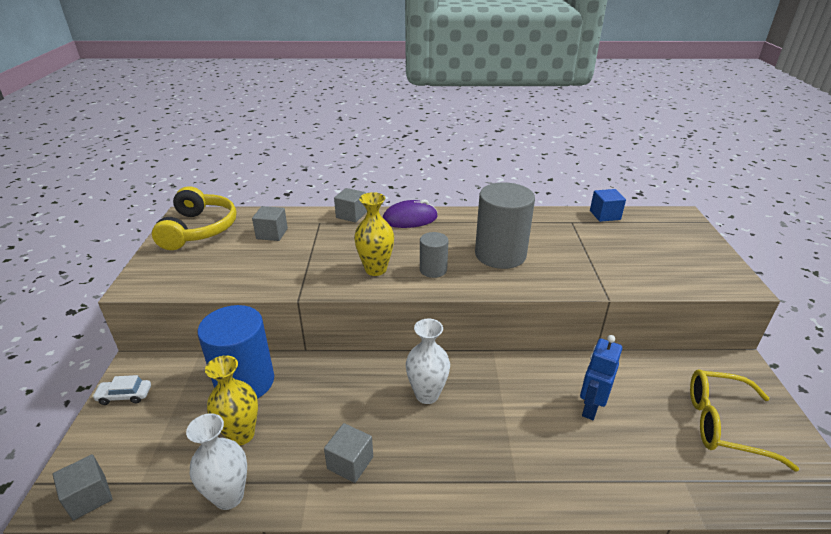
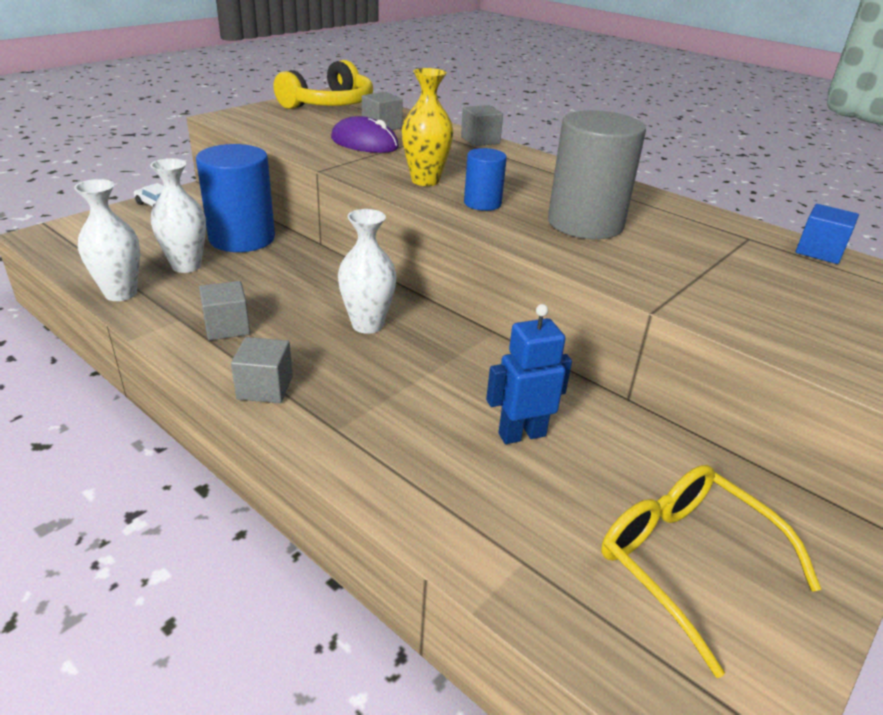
camera: 40 degrees right, 0 degrees up
(89, 497) = (54, 245): grey cube -> grey cube (265, 388)
(241, 434) = (186, 266): yellow vase -> white vase
(410, 219) = (536, 163): purple mouse -> purple mouse (364, 143)
(433, 270) = (482, 203): grey cylinder -> blue cylinder

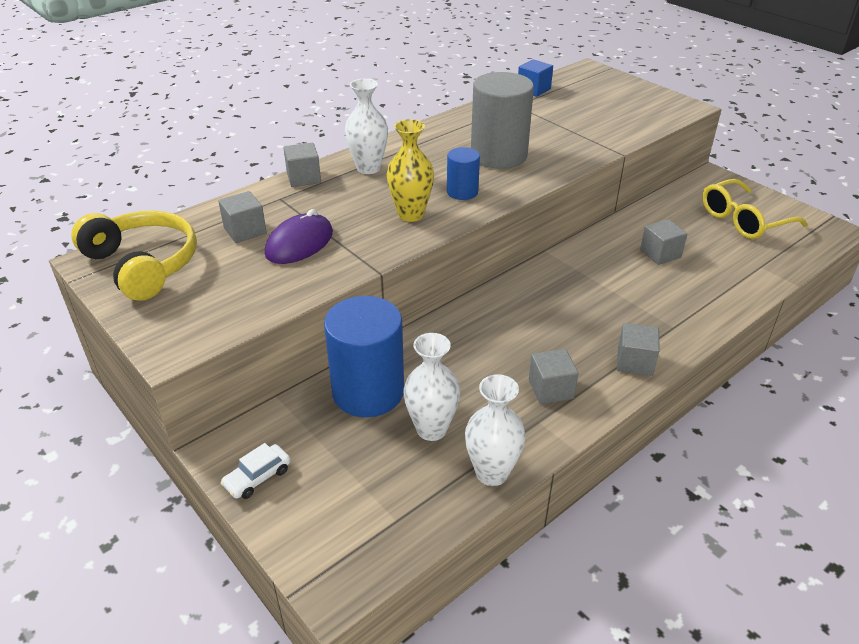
camera: 80 degrees left, 5 degrees up
(367, 325) = (540, 309): white vase -> white vase (368, 168)
(521, 434) = (660, 254): blue robot -> grey cube

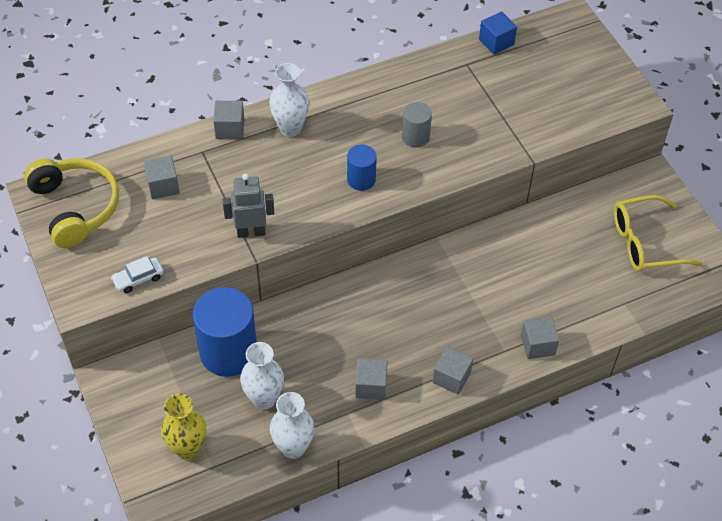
camera: 15 degrees right, 15 degrees up
(257, 477) = (127, 407): white car -> white car (138, 279)
(299, 243) = (202, 212): purple mouse -> none
(363, 250) = (251, 232): none -> grey robot
(411, 214) = (305, 198): yellow vase -> yellow vase (188, 449)
(498, 155) = (415, 137): grey cylinder -> grey cylinder, size x0.52
(660, 254) = (539, 266): grey cube -> grey cube (537, 345)

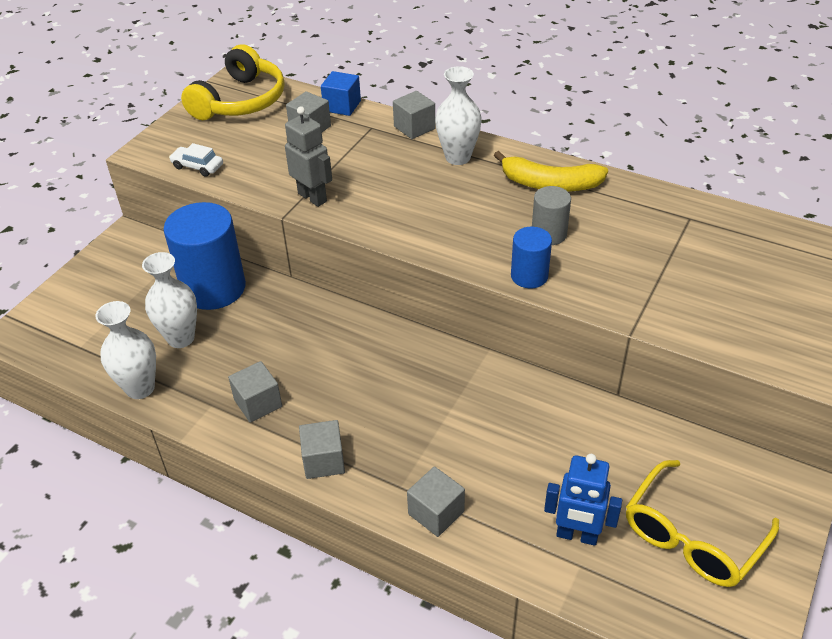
camera: 55 degrees right, 10 degrees down
(188, 449) = (88, 321): yellow vase -> none
(361, 179) = (451, 228): blue cylinder -> blue cylinder (529, 276)
(368, 102) = (550, 184): none -> yellow banana
(496, 42) = (749, 222): blue cube -> blue cube (342, 106)
(605, 291) = (577, 535): none -> blue robot
(645, 242) = (692, 536): yellow glasses -> yellow glasses turned 90 degrees counterclockwise

